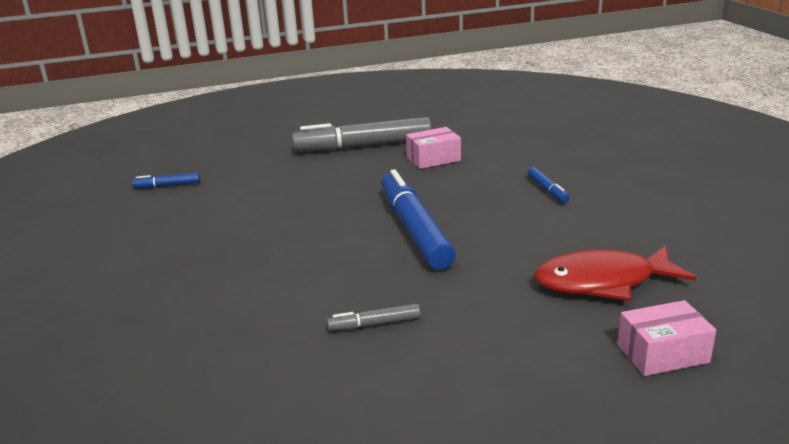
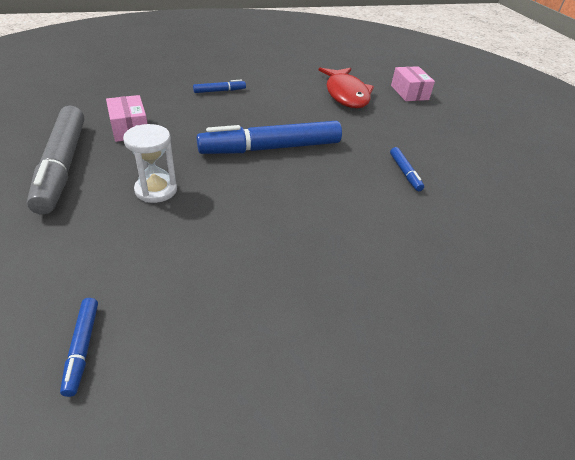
camera: 95 degrees left, 15 degrees up
(330, 183) = (156, 190): none -> white hourglass
(374, 324) = (405, 173): grey marker -> blue marker

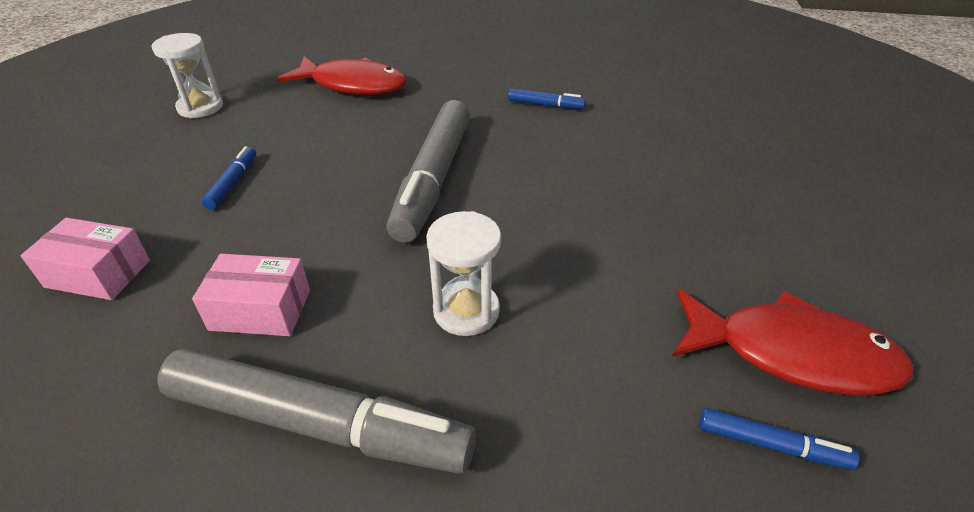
camera: 60 degrees left, 0 degrees up
(177, 355) = (791, 354): none -> red fish
(271, 148) = (433, 179): blue marker -> grey marker
(277, 61) = (200, 107): none -> white hourglass
(409, 92) = (390, 46): pink box -> pink box (98, 274)

